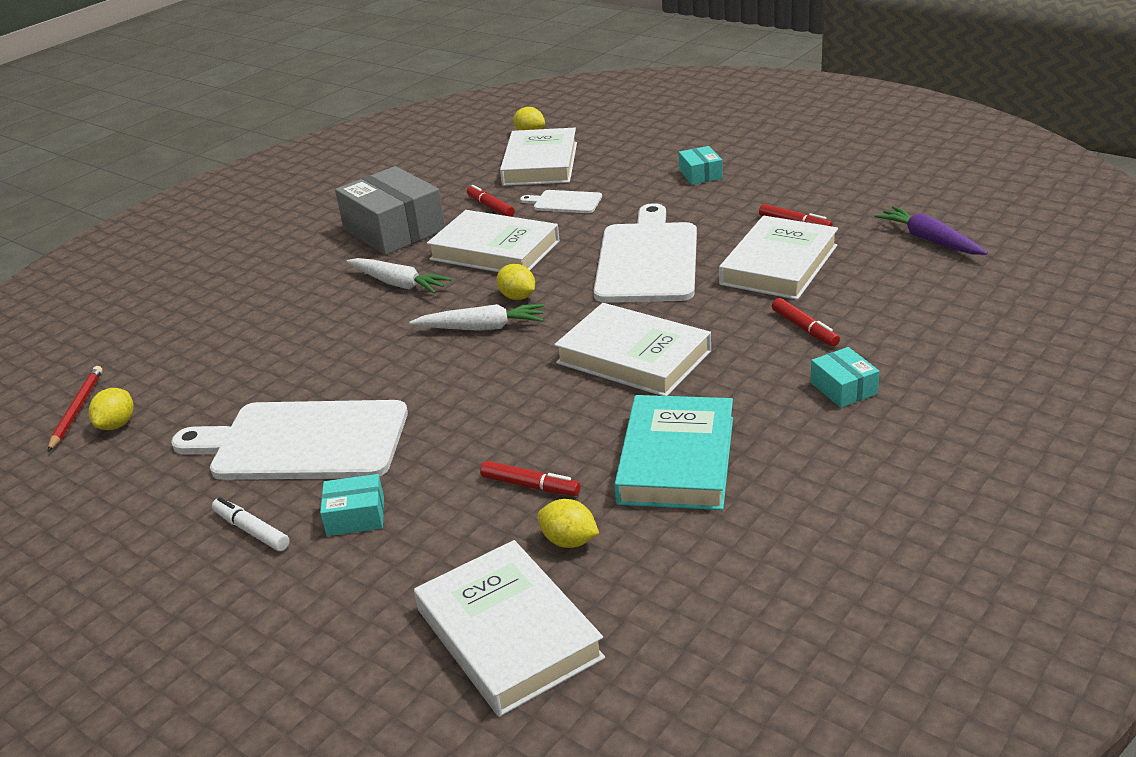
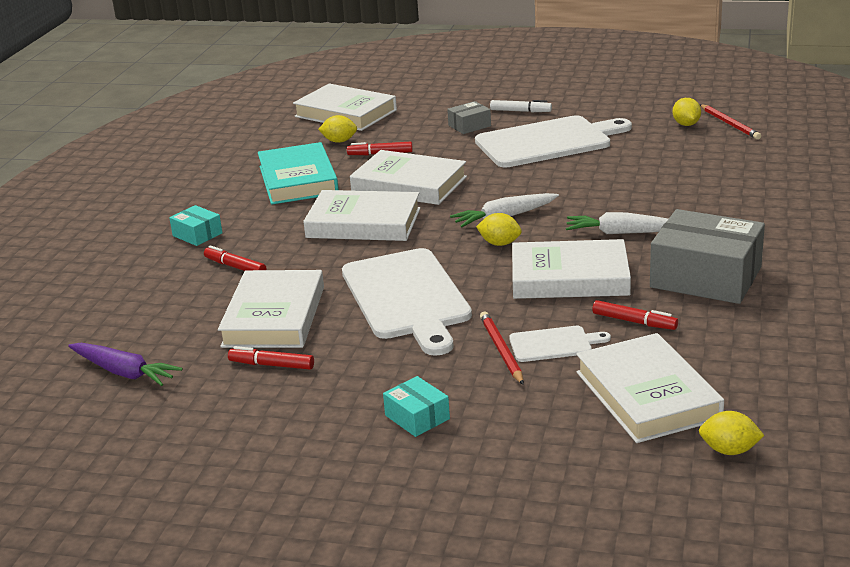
camera: 155 degrees right, 5 degrees down
(355, 516) = (469, 126): turquoise box -> grey box
(538, 408) = (409, 184): none -> white book
(607, 204) = (501, 350): none -> red pencil

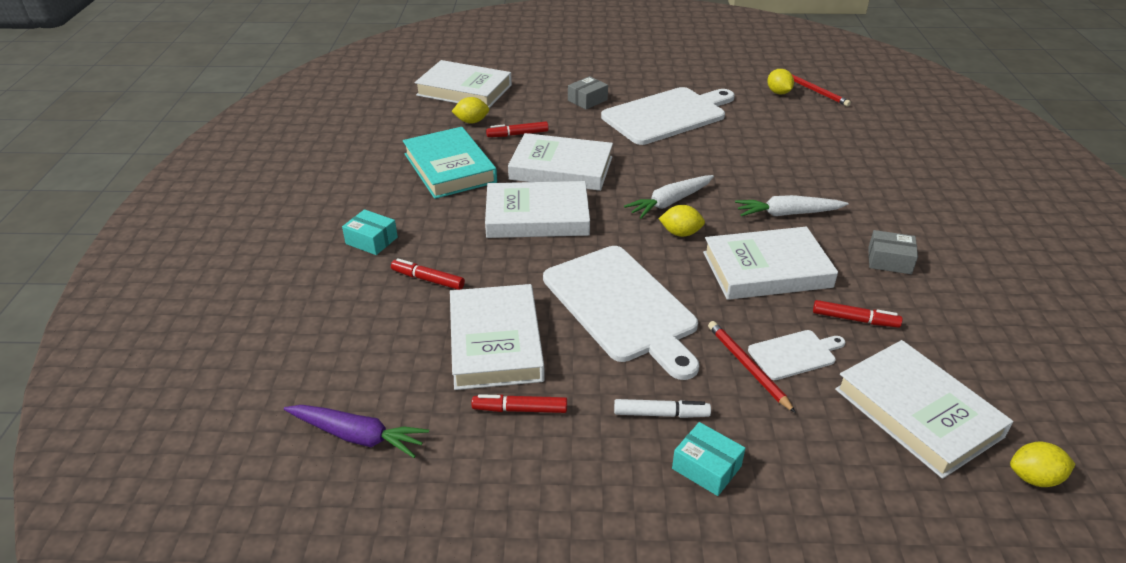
camera: 15 degrees left, 10 degrees up
(520, 111) = (626, 83): white marker -> white marker (661, 414)
(705, 277) = (889, 260): grey box -> grey box, size x0.47

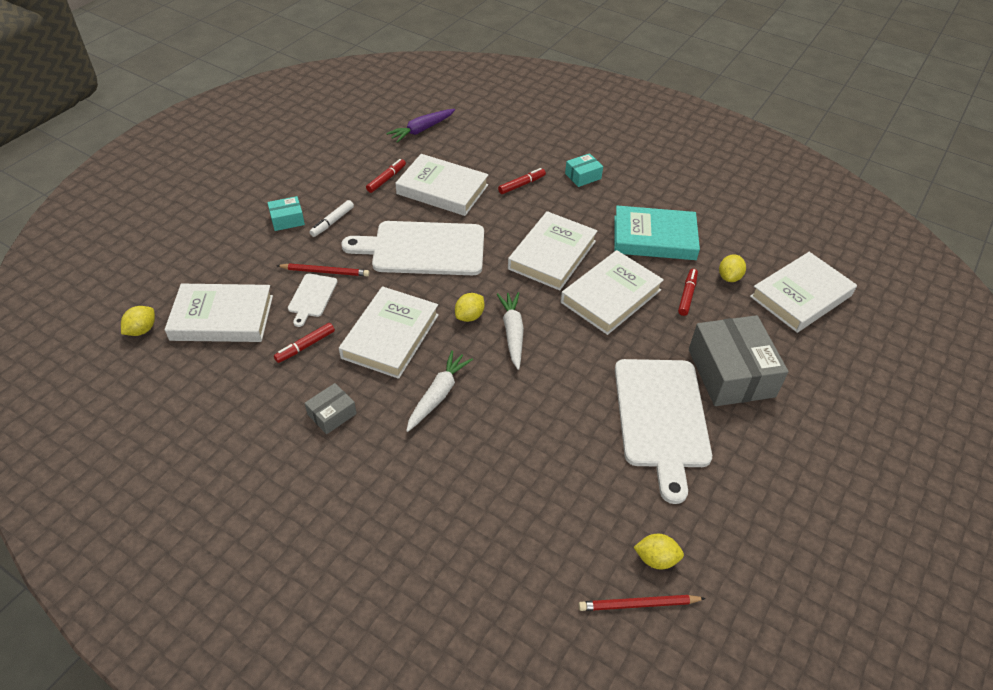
camera: 120 degrees right, 10 degrees up
(587, 100) = (731, 373): grey box -> grey box, size x2.11

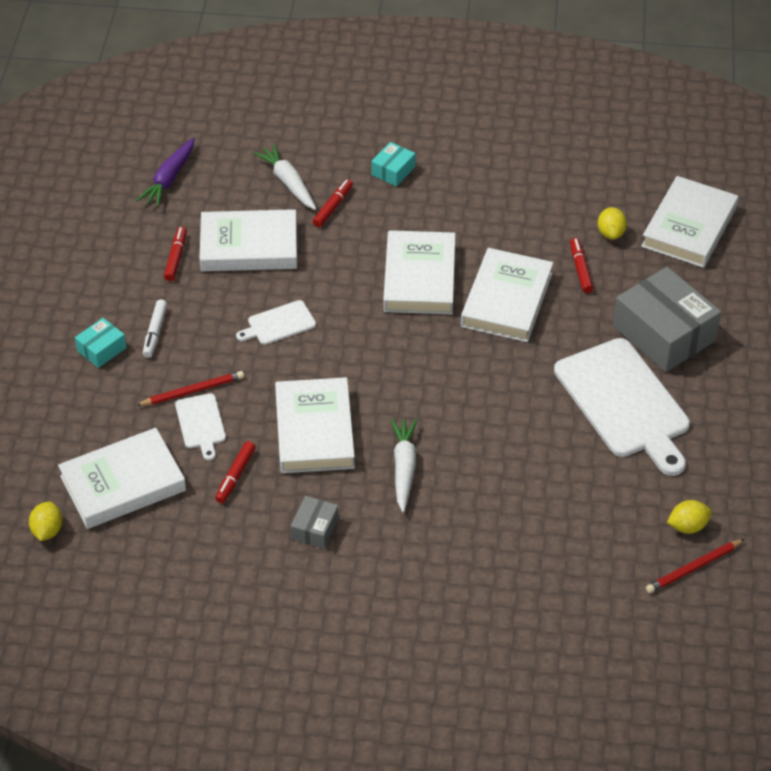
camera: 25 degrees left, 0 degrees up
(423, 248) = (278, 324): white cutting board -> white cutting board, size x0.47
(469, 316) = (379, 378): yellow lemon -> none
(512, 333) = (434, 377): white carrot -> white carrot (288, 183)
(654, 238) = (512, 217): turquoise book -> none

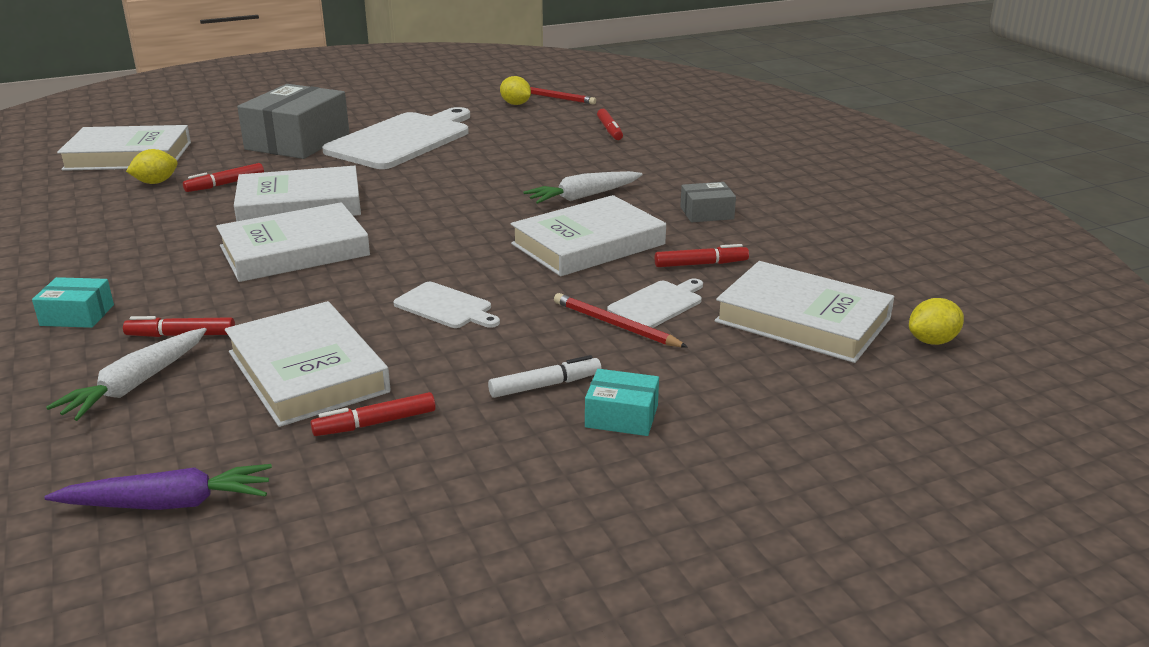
camera: 120 degrees left, 20 degrees down
(556, 564) = (609, 130): none -> red marker

